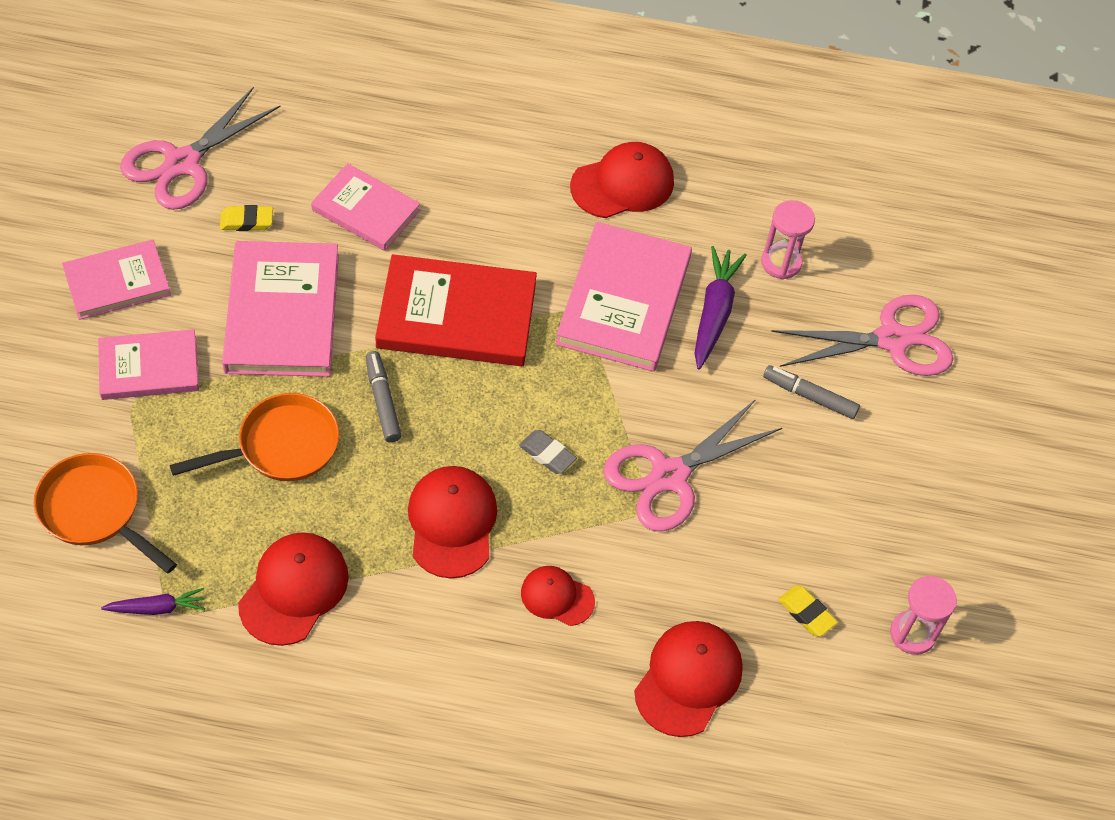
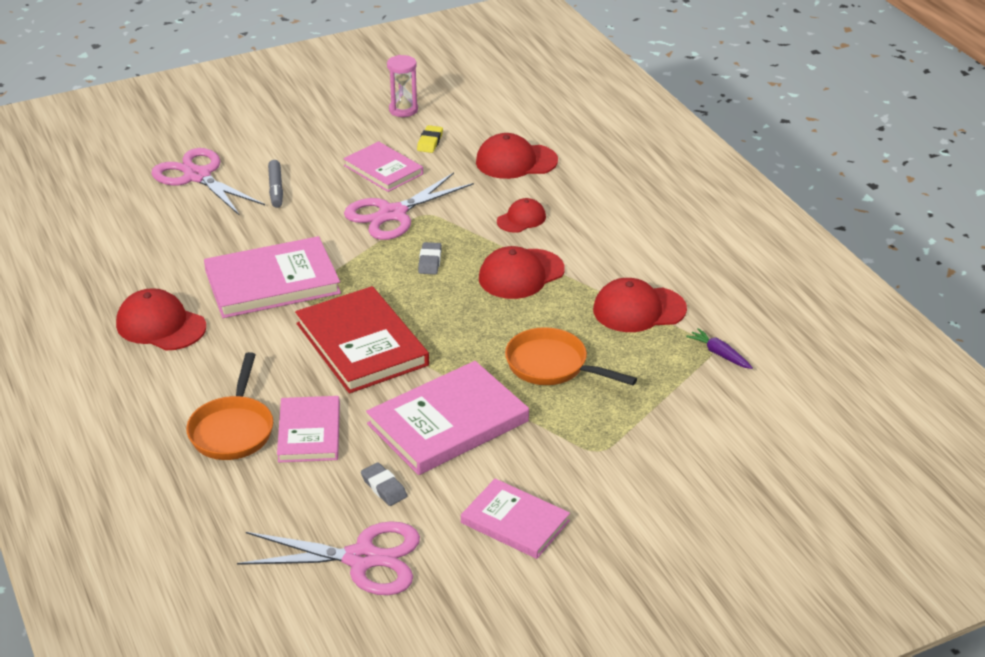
camera: 120 degrees left, 20 degrees down
(95, 511) = (696, 417): orange pan -> orange pan (233, 429)
(149, 368) = (566, 459): pink book -> pink book (383, 170)
(247, 221) = (384, 487): yellow eraser -> grey eraser
(382, 401) = (467, 342): grey marker -> none
(557, 597) = (521, 219): red cap -> red cap turned 120 degrees counterclockwise
(669, 476) = (393, 214): pink scissors -> pink scissors turned 120 degrees clockwise
(714, 313) = (245, 244): purple carrot -> none
(781, 263) = (172, 235): pink hourglass -> none

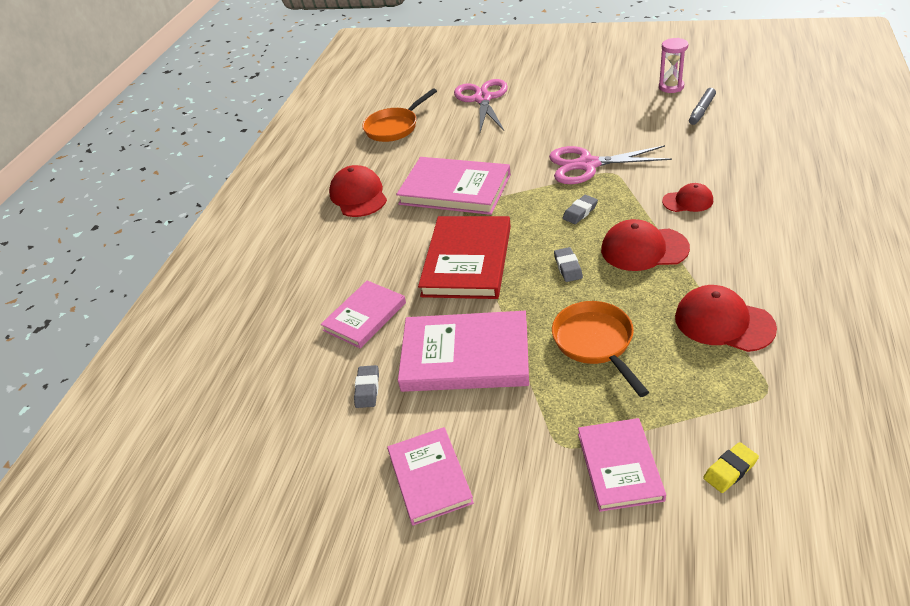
camera: 45 degrees right, 5 degrees up
(233, 429) = (322, 291): orange pan -> orange pan (394, 127)
(276, 189) = (523, 122): grey marker -> grey marker (701, 111)
(361, 559) = (294, 443): pink scissors -> none
(383, 170) = (613, 128): pink book -> pink book (620, 466)
(430, 142) = (669, 117): yellow eraser -> yellow eraser (730, 470)
(467, 314) = (568, 267): none -> grey eraser
(516, 161) = (727, 151): red cap -> none
(719, 354) = (769, 403): purple carrot -> none

